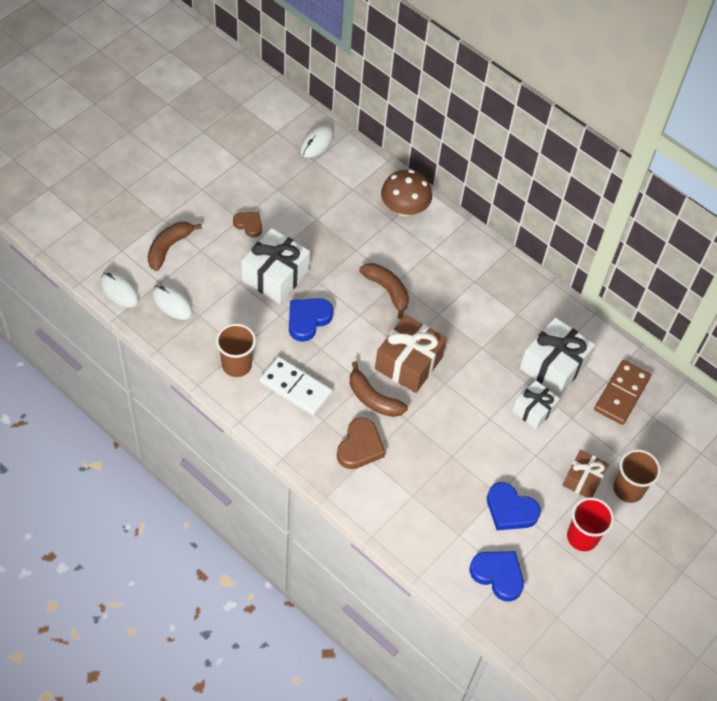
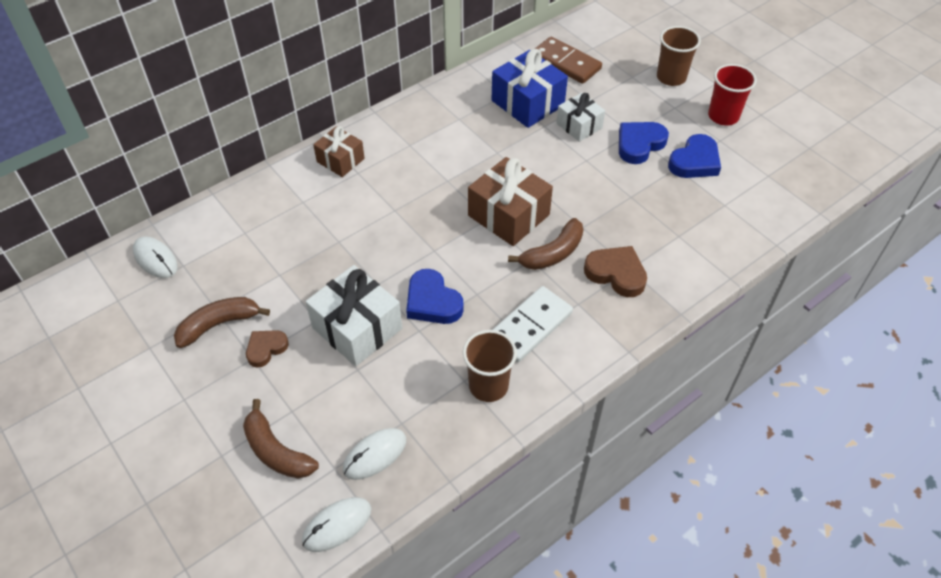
camera: 75 degrees left, 5 degrees down
(387, 290) = (405, 220): brown banana -> brown banana (219, 324)
(404, 208) = (290, 188): brown mushroom -> none
(498, 575) = (769, 182): blue heart -> blue heart (639, 144)
(553, 366) = (527, 103): white gift -> blue gift
(583, 479) = (660, 105): brown gift -> brown gift (340, 160)

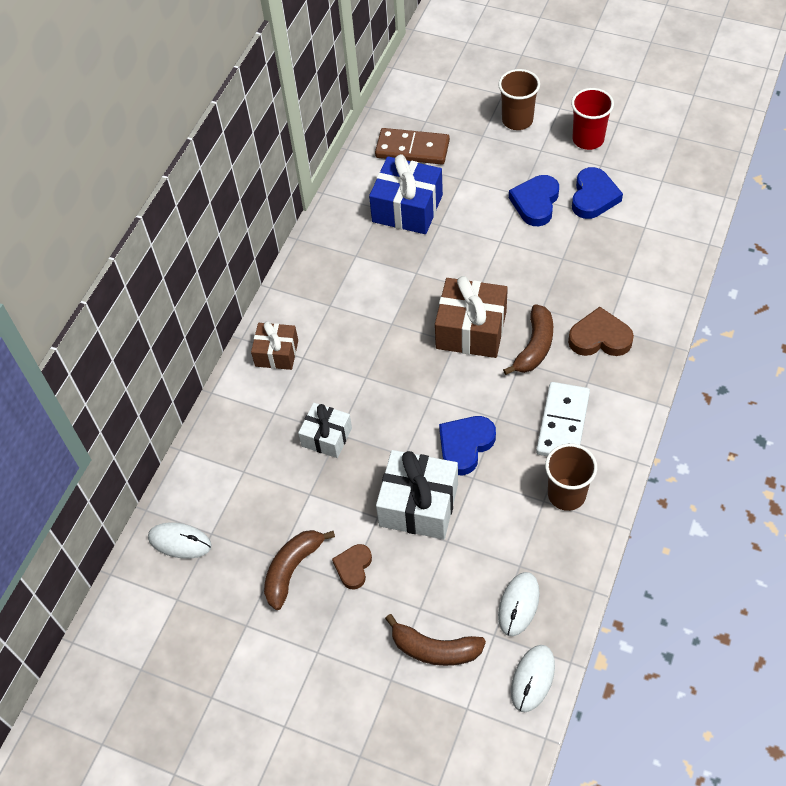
camera: 25 degrees left, 5 degrees up
(432, 302) = (465, 446): blue heart -> blue heart turned 105 degrees clockwise
(579, 126) = (470, 209): white gift -> white gift (326, 437)

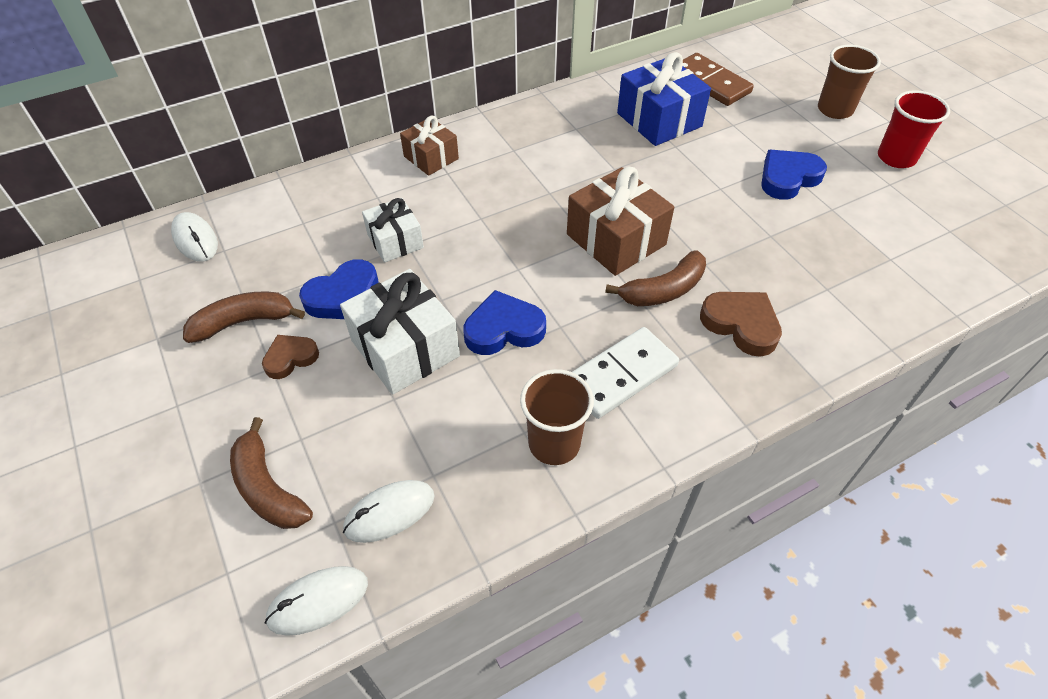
camera: 35 degrees right, 5 degrees down
(593, 197) = (856, 204): blue heart -> blue heart (344, 296)

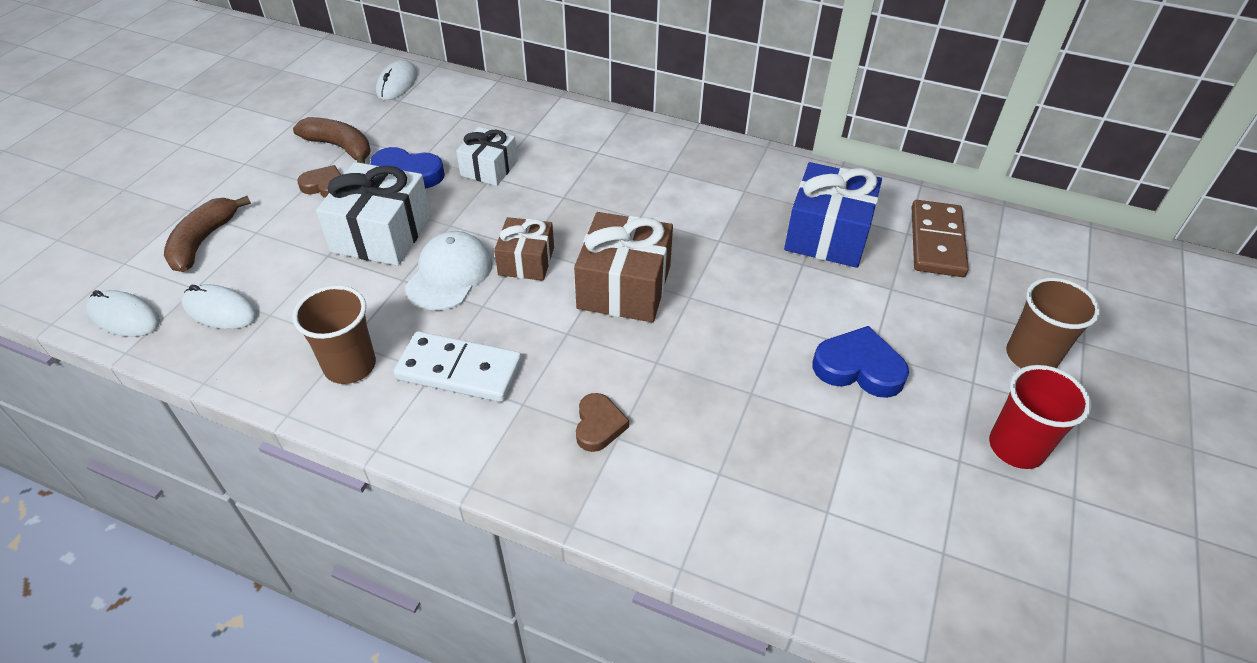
camera: 50 degrees right, 5 degrees down
(431, 157) = (604, 134): brown gift -> brown gift (526, 261)
(504, 329) = (449, 274): blue heart -> white cap
(663, 290) = (590, 349): brown banana -> none
(741, 324) = (599, 425): brown heart -> brown heart, size x0.65

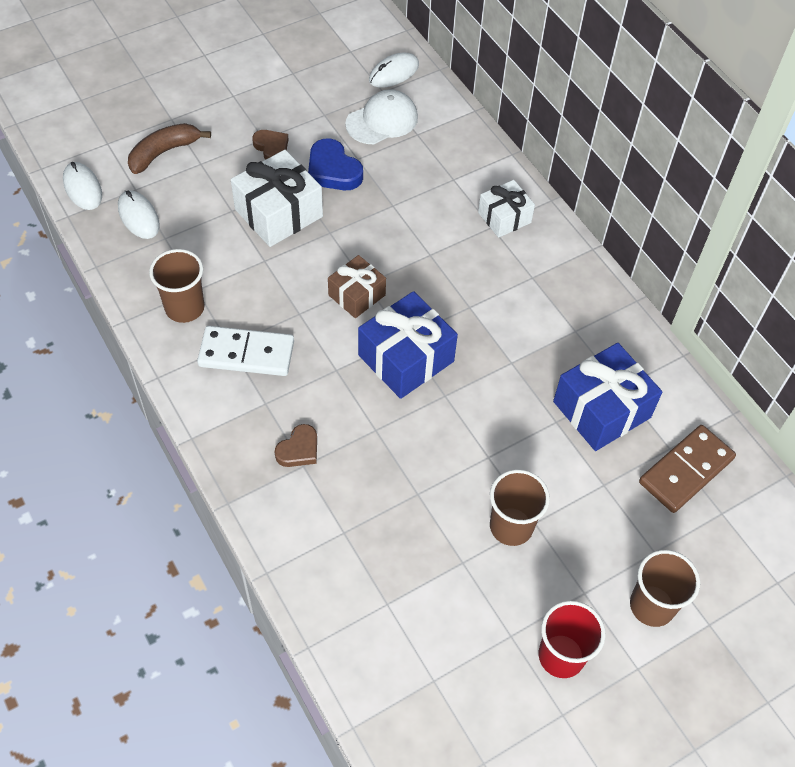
camera: 35 degrees right, 10 degrees up
(340, 147) = (307, 116): brown banana -> none
(449, 274) = (297, 274): white cap -> white cap (382, 121)
(459, 370) = (246, 353): white domino -> white domino turned 45 degrees counterclockwise
(489, 168) = (397, 196): white gift -> white gift (504, 217)
(624, 287) = (406, 358): brown gift -> blue gift
(858, 368) = (511, 526): blue heart -> brown cup

